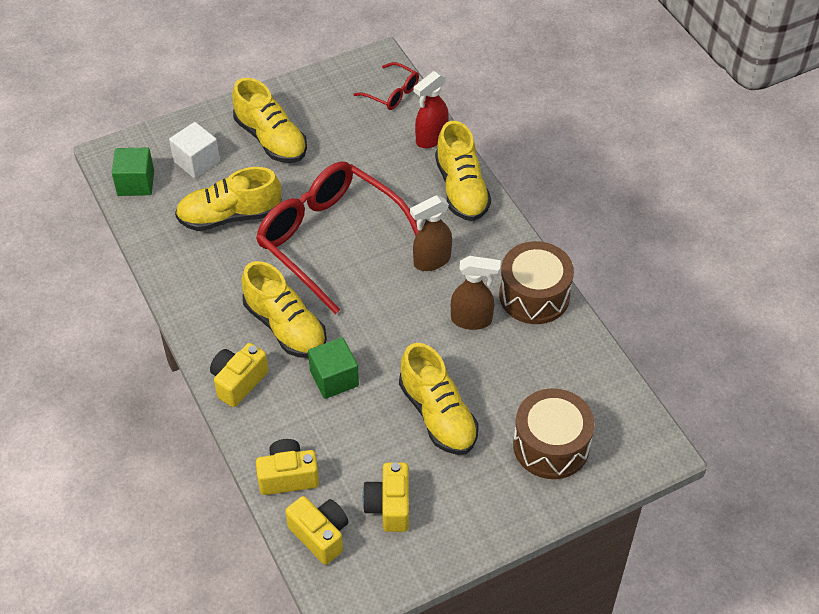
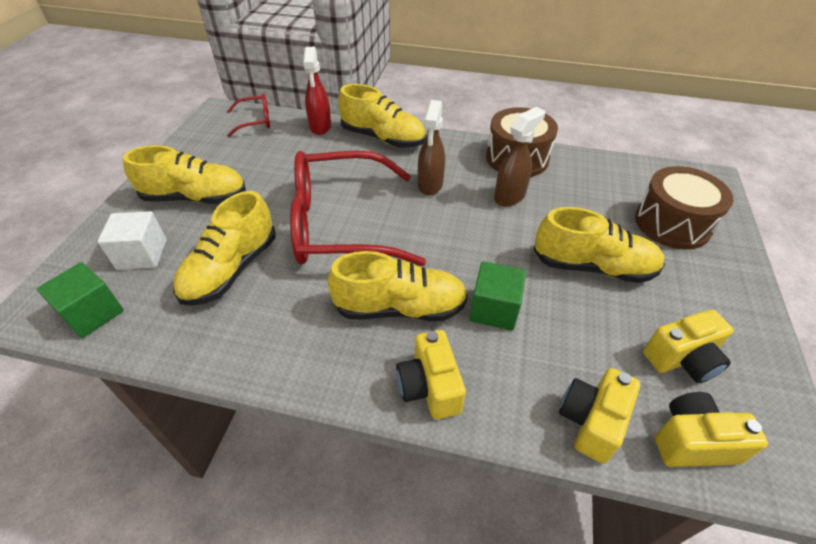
camera: 50 degrees left, 5 degrees down
(389, 506) = (682, 359): yellow camera -> yellow camera turned 60 degrees counterclockwise

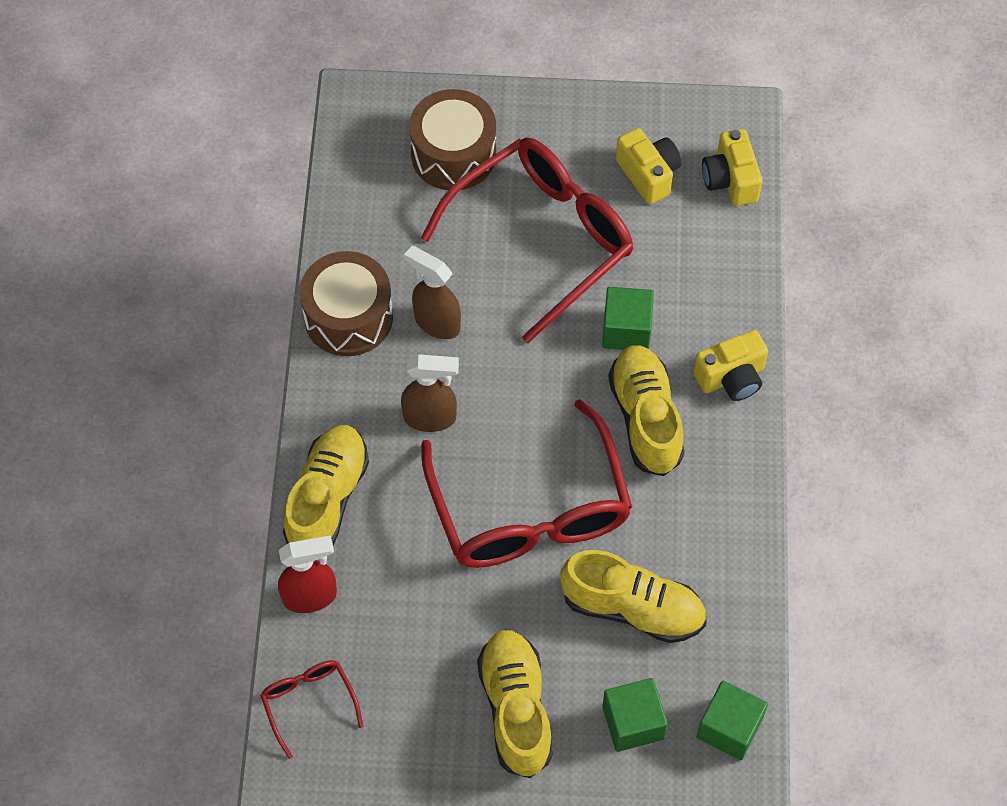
camera: 100 degrees left, 15 degrees up
(142, 254) = (633, 723): white cube -> green cube
(591, 421) = (731, 250): yellow camera -> none
(593, 266) = (543, 238): yellow shoe -> red glasses

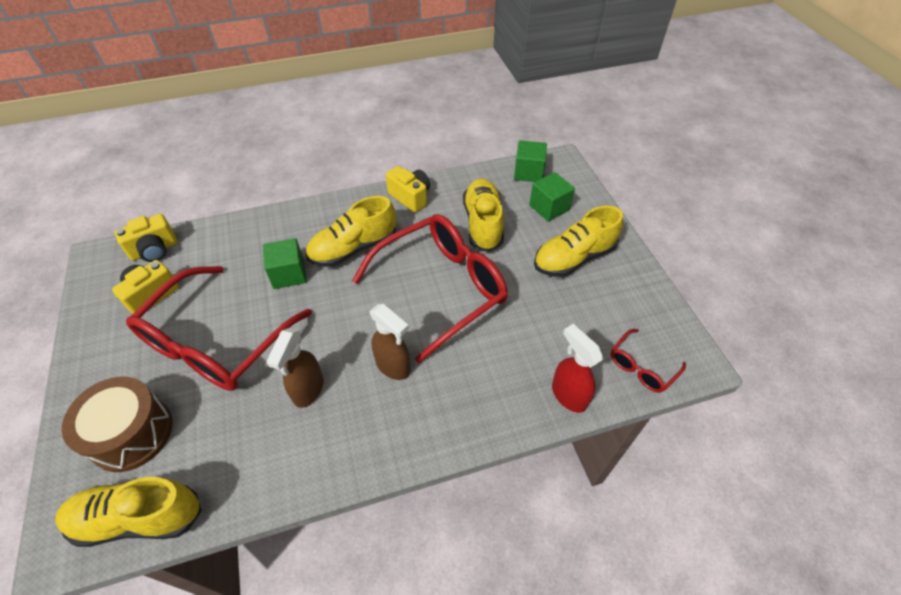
camera: 110 degrees left, 10 degrees down
(327, 498) = (487, 413): yellow shoe -> yellow shoe (139, 518)
(348, 317) = (317, 459): brown drum -> none
(431, 418) = (393, 366): brown spray bottle -> brown spray bottle turned 150 degrees clockwise
(543, 238) = (216, 342): red glasses -> red glasses turned 90 degrees counterclockwise
(731, 377) = (312, 217): yellow camera -> yellow camera (410, 197)

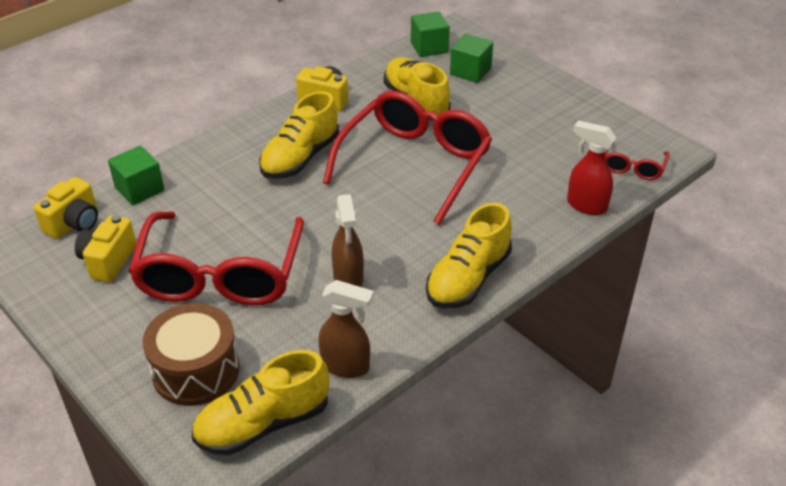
camera: 25 degrees left, 10 degrees down
(289, 274) = (249, 198): green cube -> green cube (139, 189)
(393, 366) = (416, 236): brown spray bottle -> brown spray bottle (346, 366)
(574, 258) = (521, 105): yellow shoe -> yellow shoe (468, 278)

